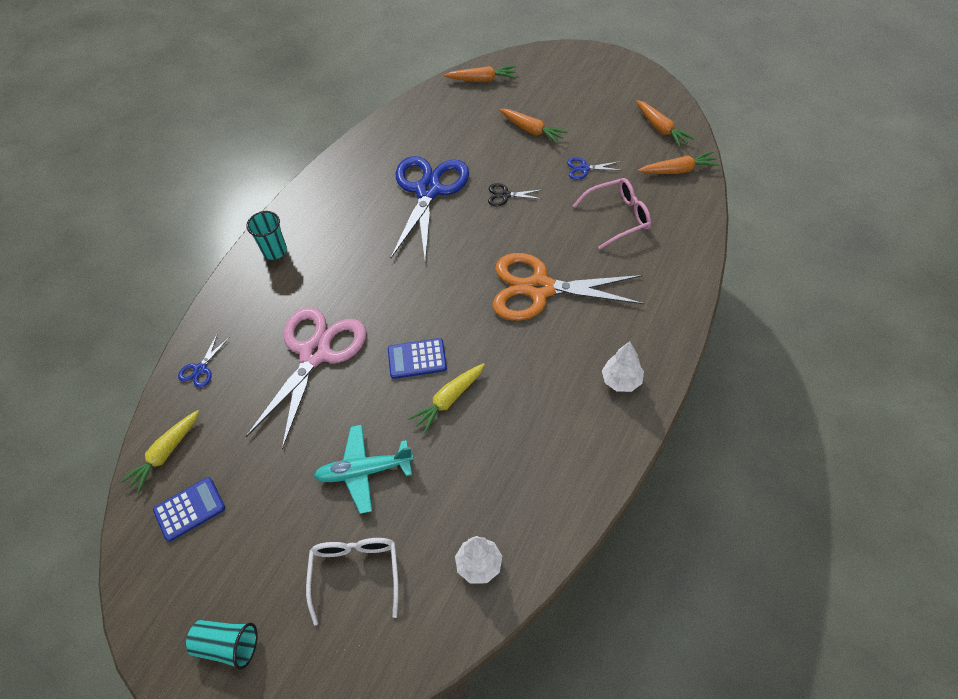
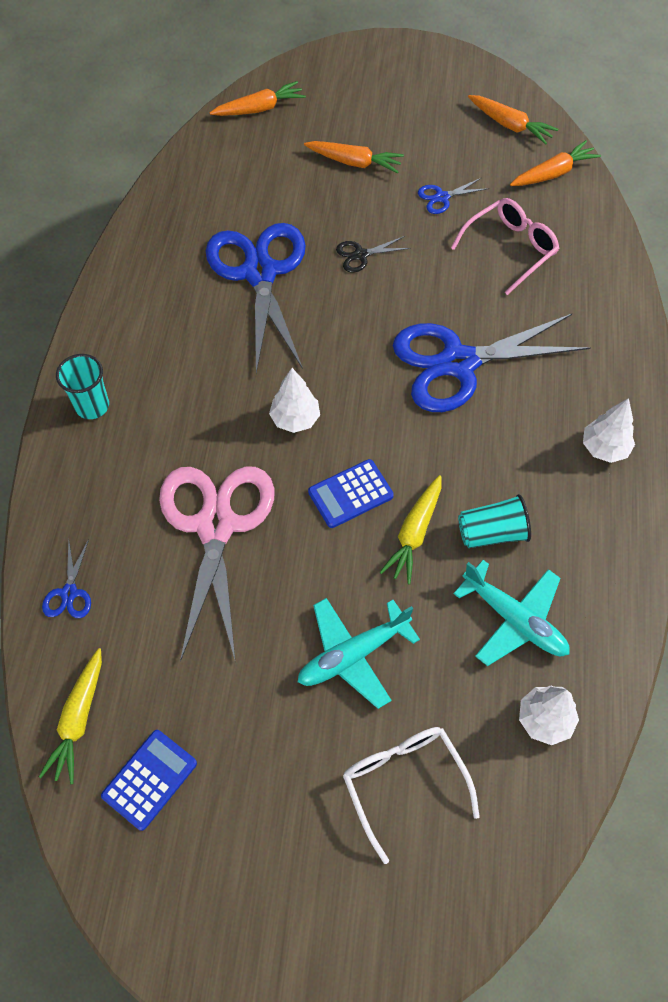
camera: 25 degrees left, 5 degrees up
(228, 646) = (288, 930): turquoise cup -> turquoise cup (492, 533)
(404, 296) = (295, 419): none -> white tree
(492, 484) = (514, 619): none -> turquoise plane
(539, 288) = (458, 363): orange scissors -> blue scissors

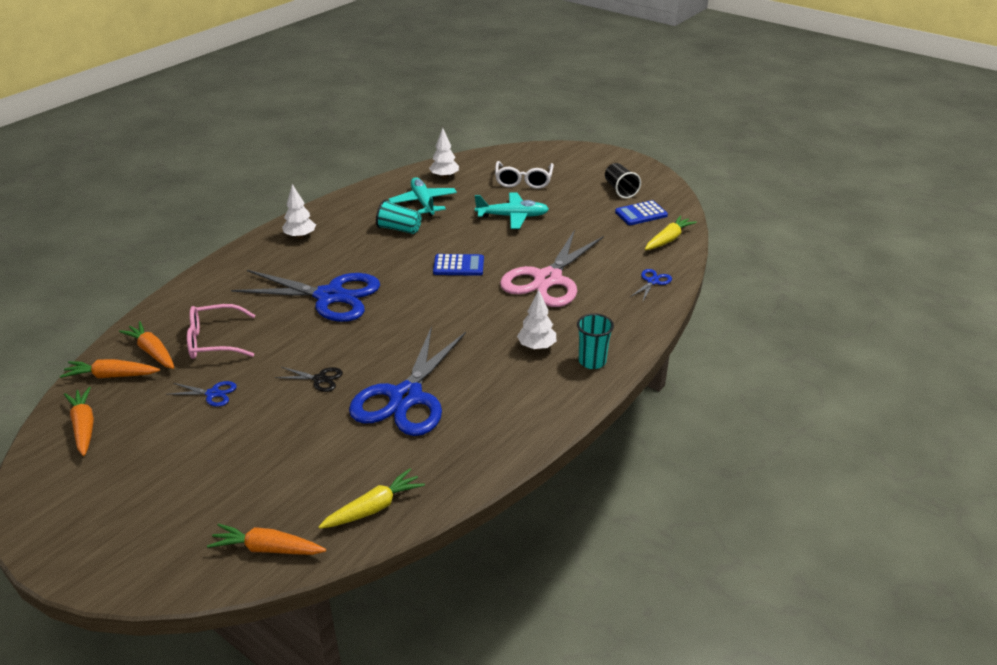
camera: 150 degrees left, 25 degrees down
(217, 849) = (620, 190): none -> black cup
(295, 419) = (459, 307): white tree -> white tree (536, 346)
(354, 162) = (243, 452): orange carrot -> orange carrot (152, 352)
(414, 534) = (440, 241): yellow carrot -> yellow carrot (374, 507)

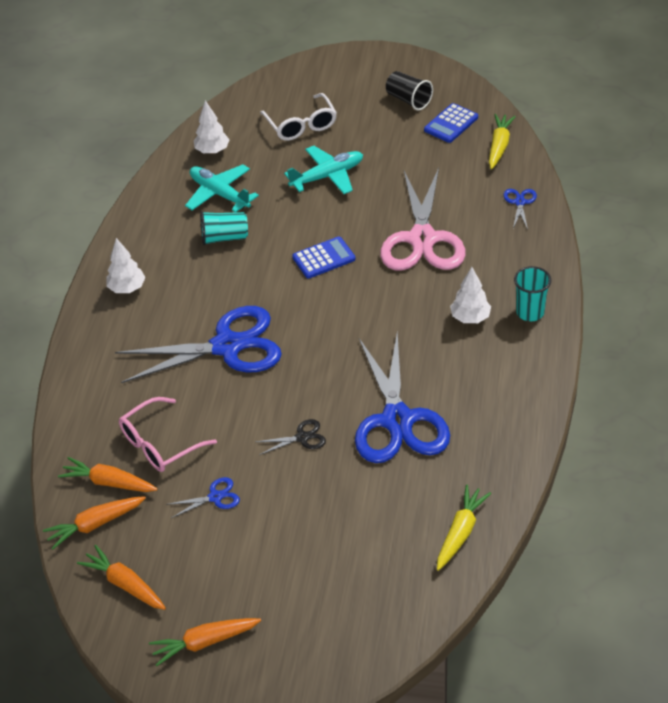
camera: 25 degrees left, 10 degrees up
(267, 548) = (405, 607): orange carrot -> orange carrot (204, 642)

